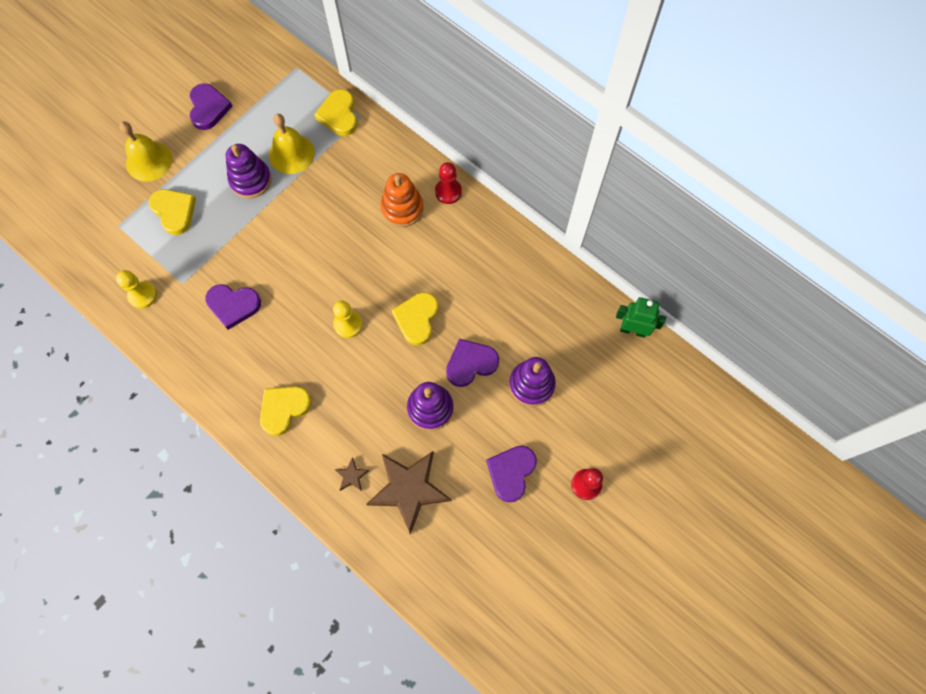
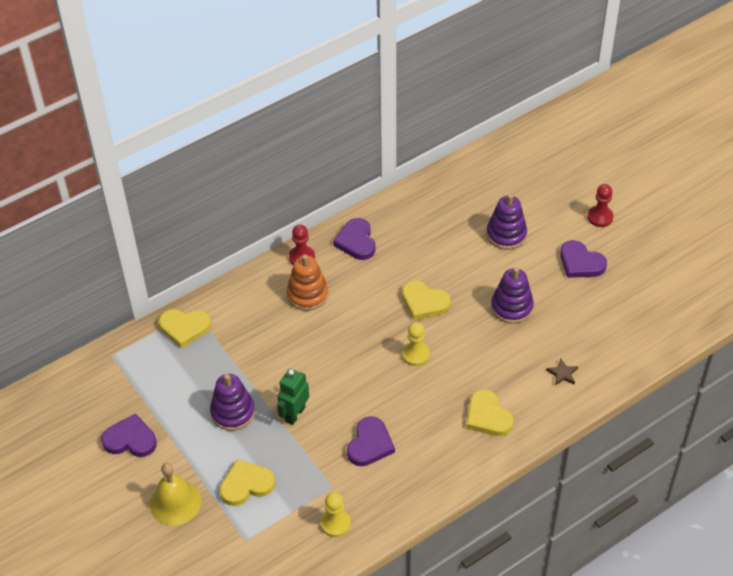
camera: 75 degrees left, 20 degrees down
(291, 153) = (214, 373): yellow bell -> none
(409, 489) = (582, 334): brown star -> none
(470, 363) = (477, 272): purple heart -> purple heart (356, 241)
(633, 330) = (474, 160): green robot -> green robot (295, 414)

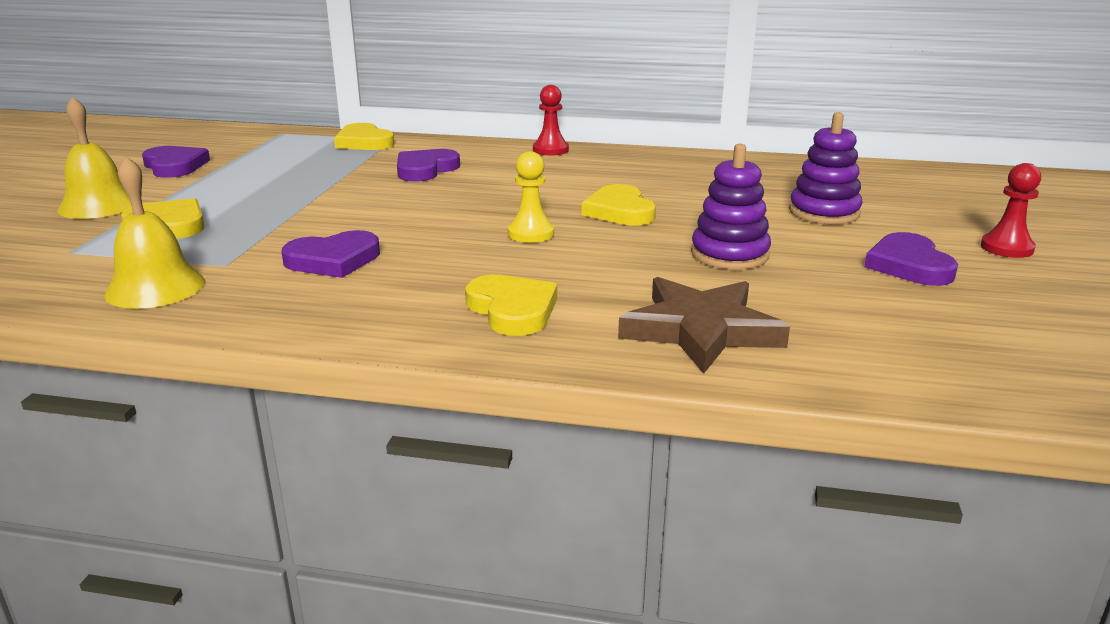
camera: 45 degrees right, 25 degrees down
(233, 412) = (278, 188): purple stacking toy -> none
(295, 414) = (321, 211): green robot -> none
(307, 294) = (507, 165): orange stacking toy -> none
(335, 523) = (155, 287): yellow pawn -> yellow bell
(356, 241) = (625, 160): purple heart -> purple heart (425, 169)
(488, 416) = (512, 310): yellow heart -> yellow heart turned 135 degrees clockwise
(562, 374) = (700, 330): brown star -> brown star, size x2.39

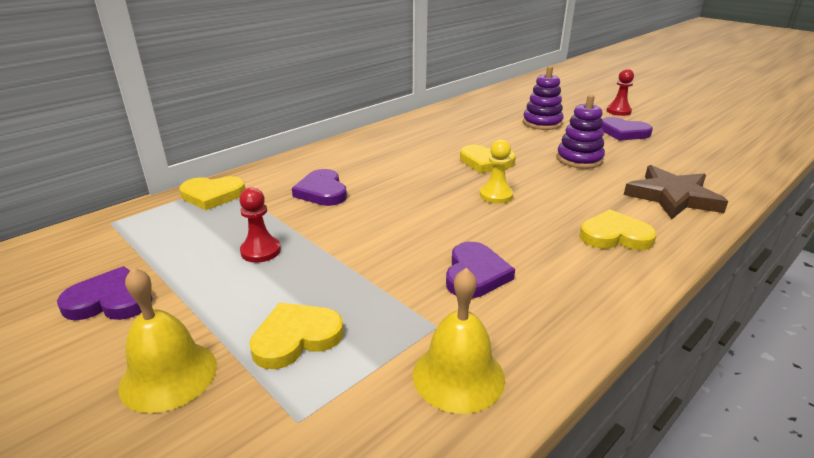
camera: 55 degrees left, 5 degrees up
(550, 150) = (346, 145): red pawn -> red pawn (261, 251)

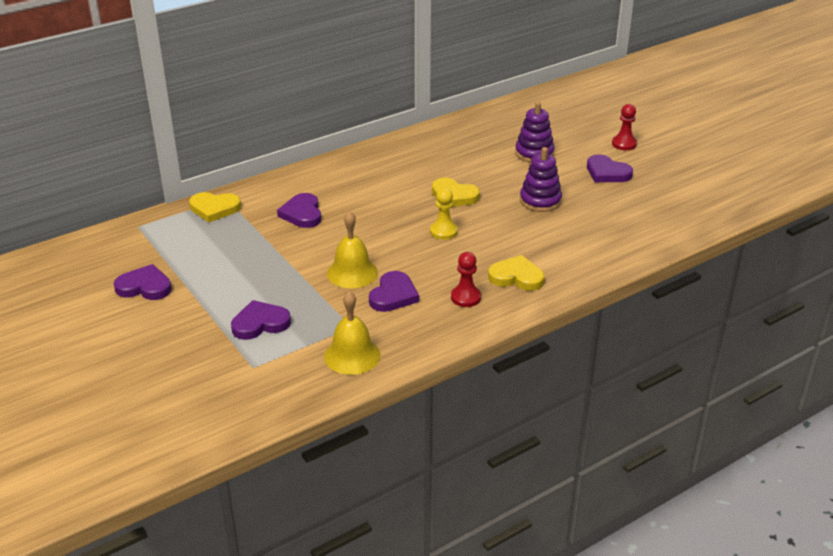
camera: 10 degrees right, 5 degrees up
(168, 375) = (182, 335): yellow bell -> yellow bell (352, 273)
(261, 251) = (246, 261): red pawn -> red pawn (465, 297)
(296, 338) = (260, 323): yellow heart -> purple heart
(672, 197) = (592, 248): brown star -> none

